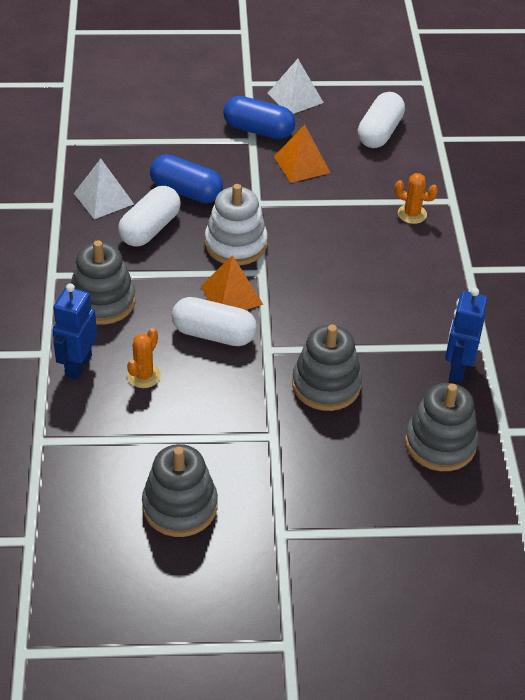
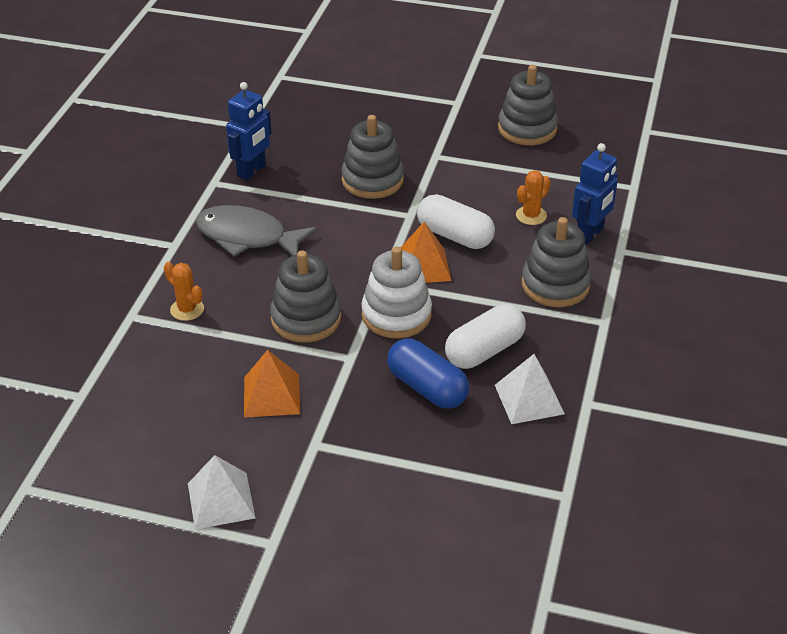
camera: 160 degrees left, 5 degrees down
(258, 130) = (299, 457): blue capsule -> none
(380, 132) = (146, 420): white capsule -> none
(409, 291) = (247, 237): none -> grey fish
(440, 443) = (305, 128): grey stacking toy -> grey stacking toy (306, 319)

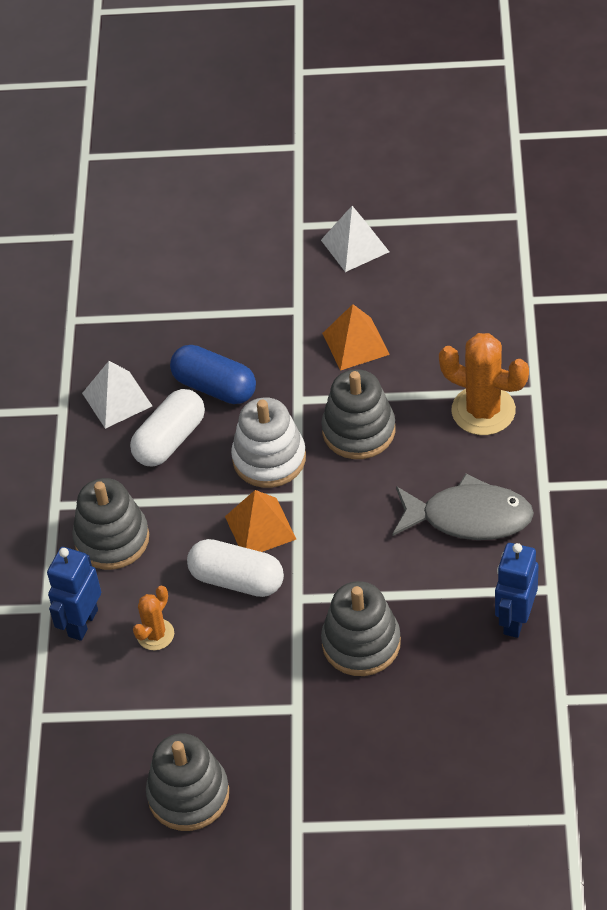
camera: 170 degrees right, 10 degrees up
(187, 309) = (483, 411): orange cactus -> orange cactus, size x1.80

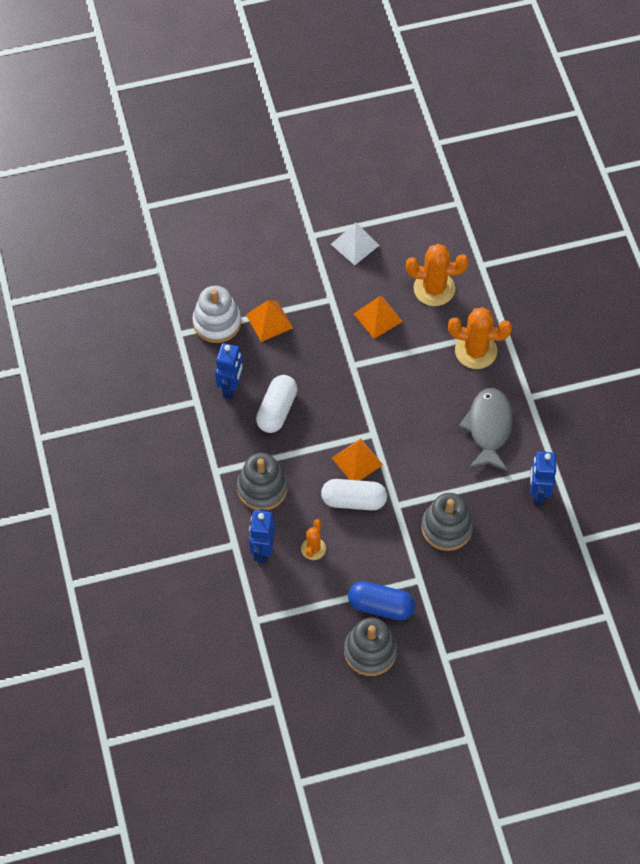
camera: 20 degrees left, 10 degrees up
(117, 399) = (231, 387): white pyramid -> blue robot
(200, 324) = (269, 321): none -> orange pyramid
(215, 387) = (294, 366): blue capsule -> blue capsule (381, 606)
(269, 459) = (347, 411): white stacking toy -> white stacking toy (217, 322)
(359, 431) = (399, 380): grey stacking toy -> none
(449, 319) = (434, 289): none -> orange cactus
(469, 517) = (488, 428): grey fish -> grey fish turned 75 degrees counterclockwise

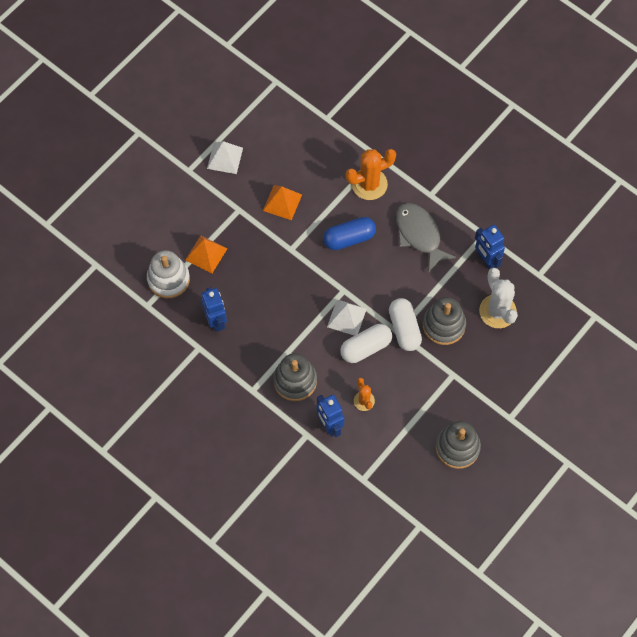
camera: 35 degrees left, 5 degrees up
(277, 410) = (262, 317): white capsule -> white capsule (404, 329)
(357, 461) = (347, 317): orange pyramid -> white pyramid
(381, 606) = (440, 410): blue capsule -> blue capsule (349, 238)
(434, 289) = (306, 156): orange cactus -> none
(511, 548) = (497, 311): none -> white cactus

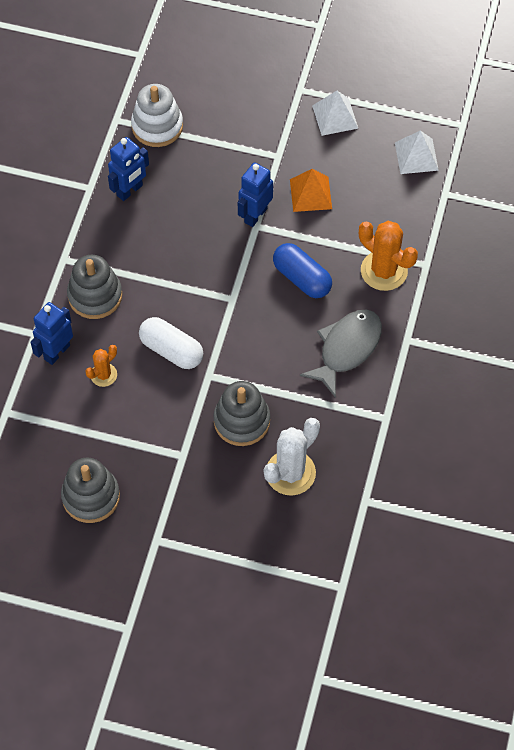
camera: 65 degrees right, 5 degrees down
(206, 254) = (206, 148): orange pyramid -> none
(347, 317) = (199, 316): white pyramid -> white pyramid (416, 156)
(404, 329) = (215, 381): white capsule -> none
(486, 260) = (353, 434): blue robot -> blue robot (255, 215)

